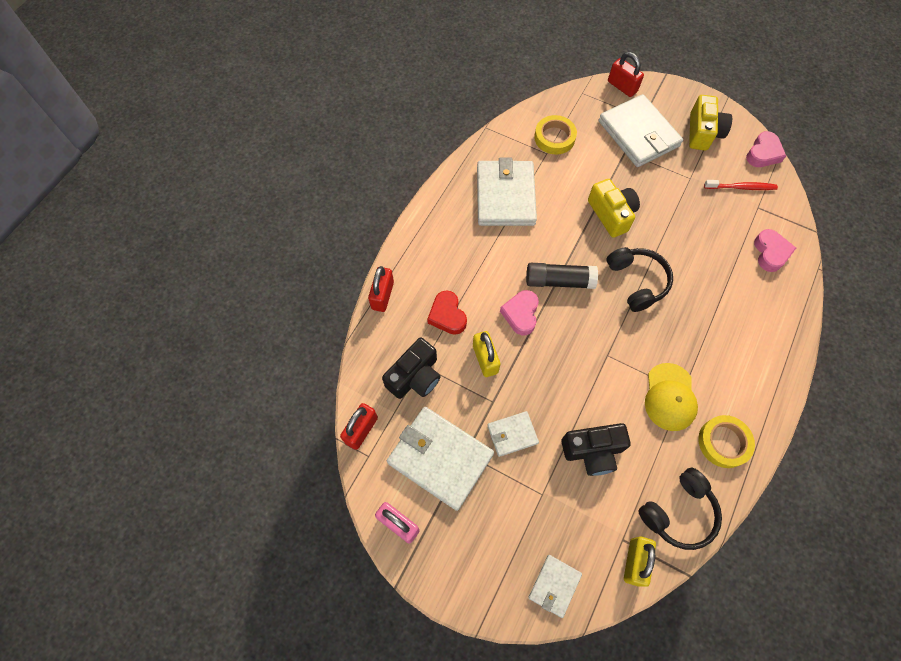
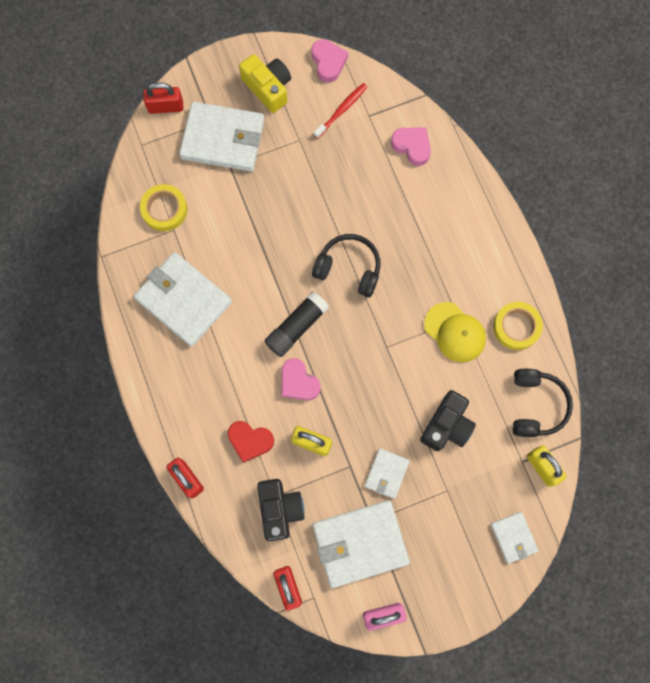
camera: 50 degrees left, 10 degrees up
(611, 214) = (275, 232): yellow camera -> none

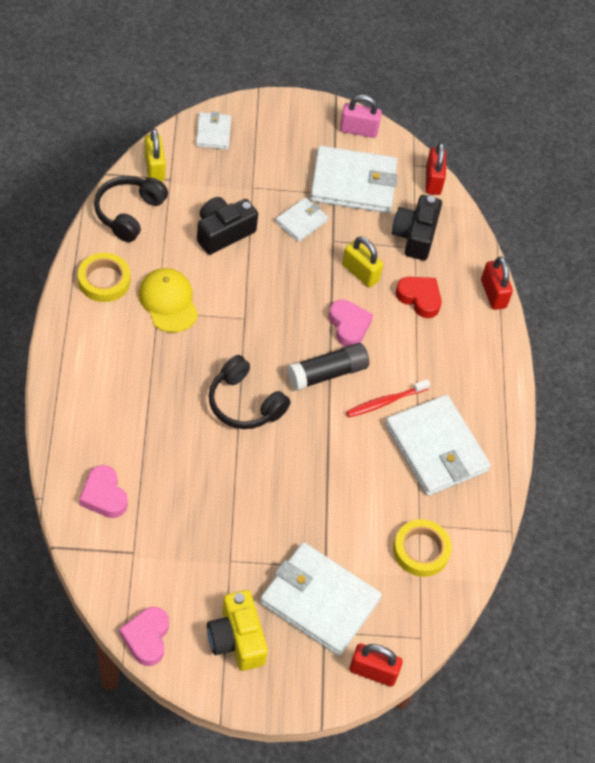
camera: 165 degrees left, 20 degrees down
(341, 110) = (162, 572): red toothbrush -> red toothbrush (385, 402)

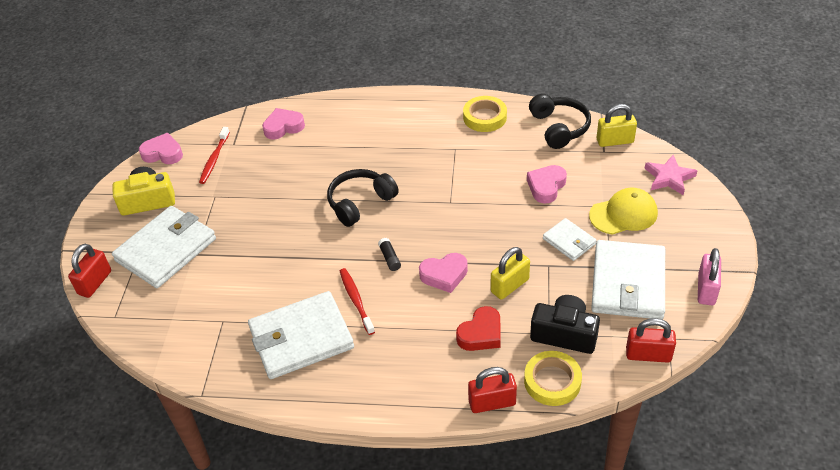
camera: 105 degrees right, 10 degrees down
(129, 213) = (559, 128): black headphones -> black headphones turned 45 degrees clockwise
(161, 571) = (214, 159): none -> red toothbrush
(168, 302) = (465, 154): yellow cap -> yellow cap (623, 214)
(213, 132) = (669, 178): white wallet -> pink star
(223, 233) = (546, 186): black camera -> pink heart
(327, 373) = (390, 258): black glue stick -> black glue stick, size x0.49
(421, 550) = (196, 321): yellow tape -> yellow tape (552, 381)

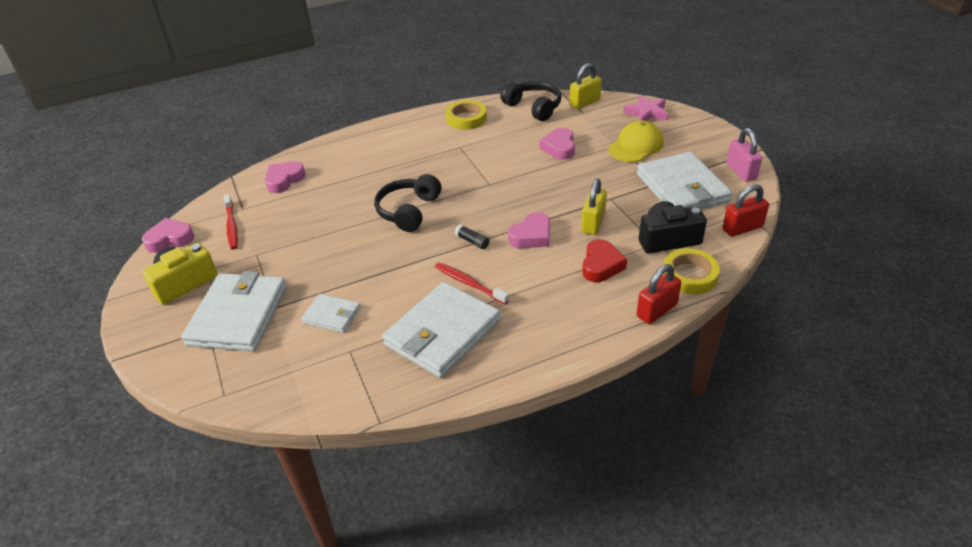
camera: 30 degrees left, 5 degrees down
(95, 283) = (176, 374): red padlock -> none
(569, 241) = (611, 177): white wallet -> white wallet (332, 315)

